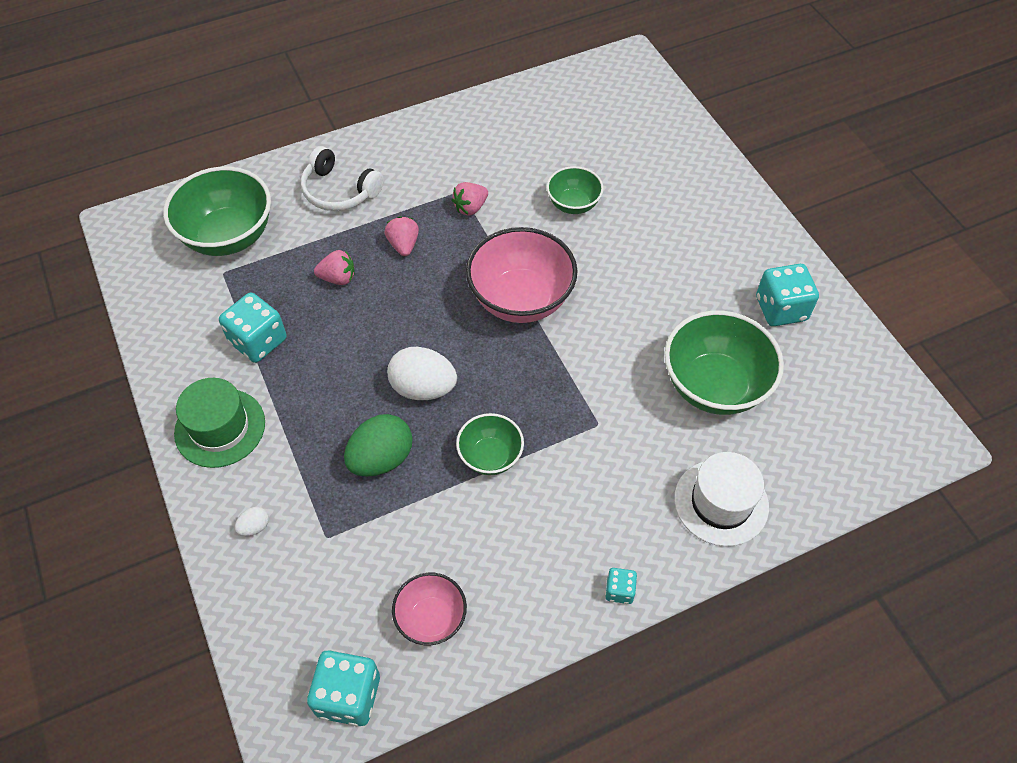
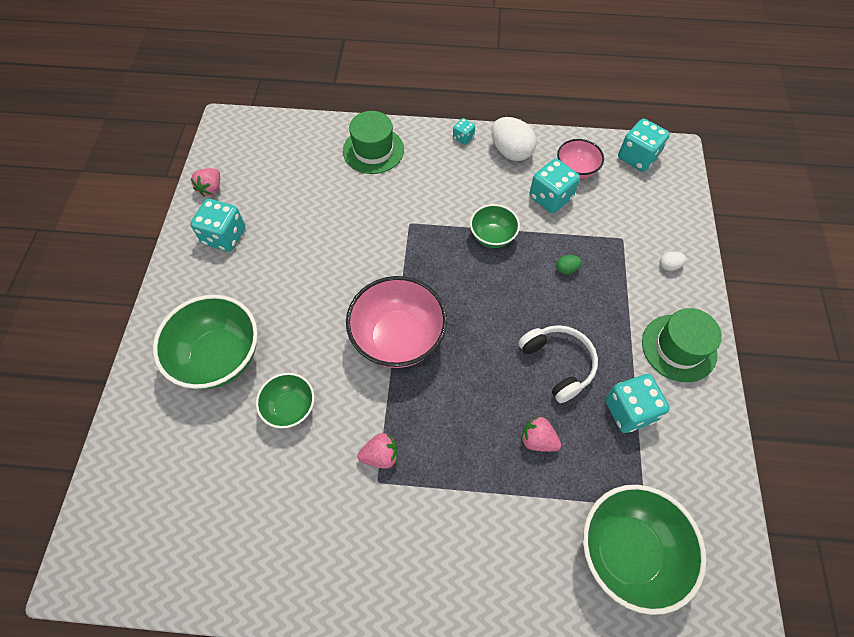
camera: 150 degrees left, 5 degrees up
(339, 191) = (494, 552): white headphones -> white headphones (558, 364)
(381, 459) = (566, 269): green egg -> green egg, size x0.46
(403, 245) = (463, 445): pink strawberry -> pink strawberry (211, 189)
(423, 388) = (513, 304): white egg -> white egg (511, 152)
(446, 552) = (550, 197): none -> turquoise dice
(714, 386) = (317, 210): green bowl -> green bowl (220, 357)
(721, 502) = (373, 150): white hat -> green hat

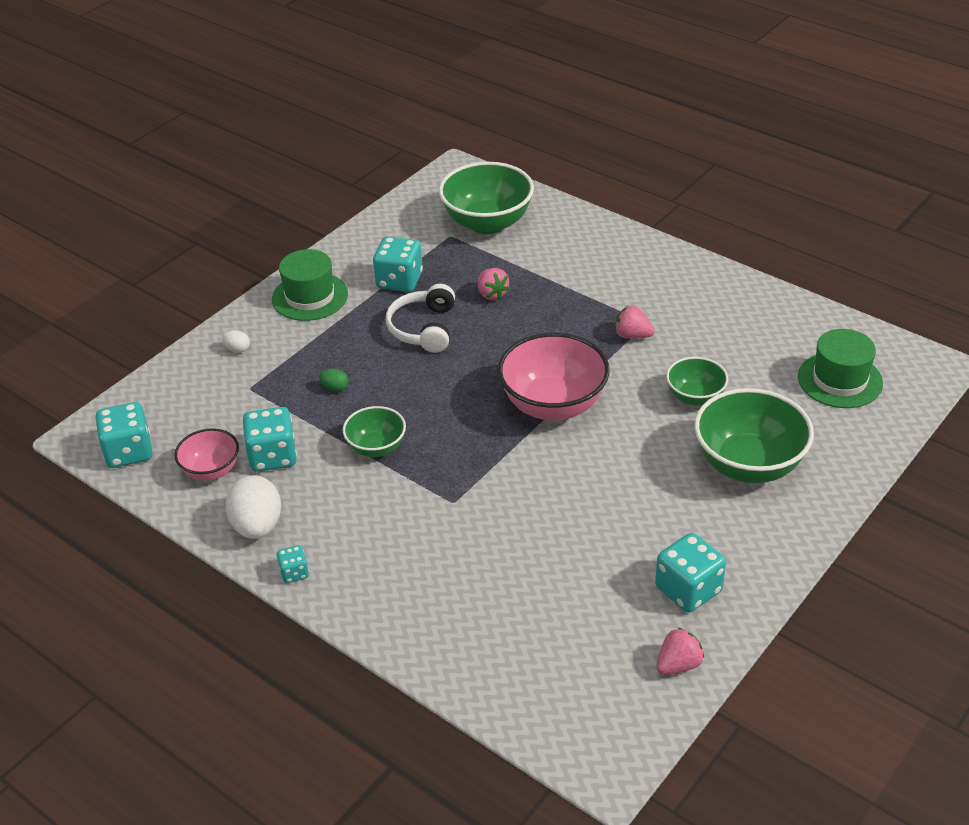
camera: 145 degrees left, 20 degrees down
(373, 150) = (423, 613): green hat -> green hat (840, 380)

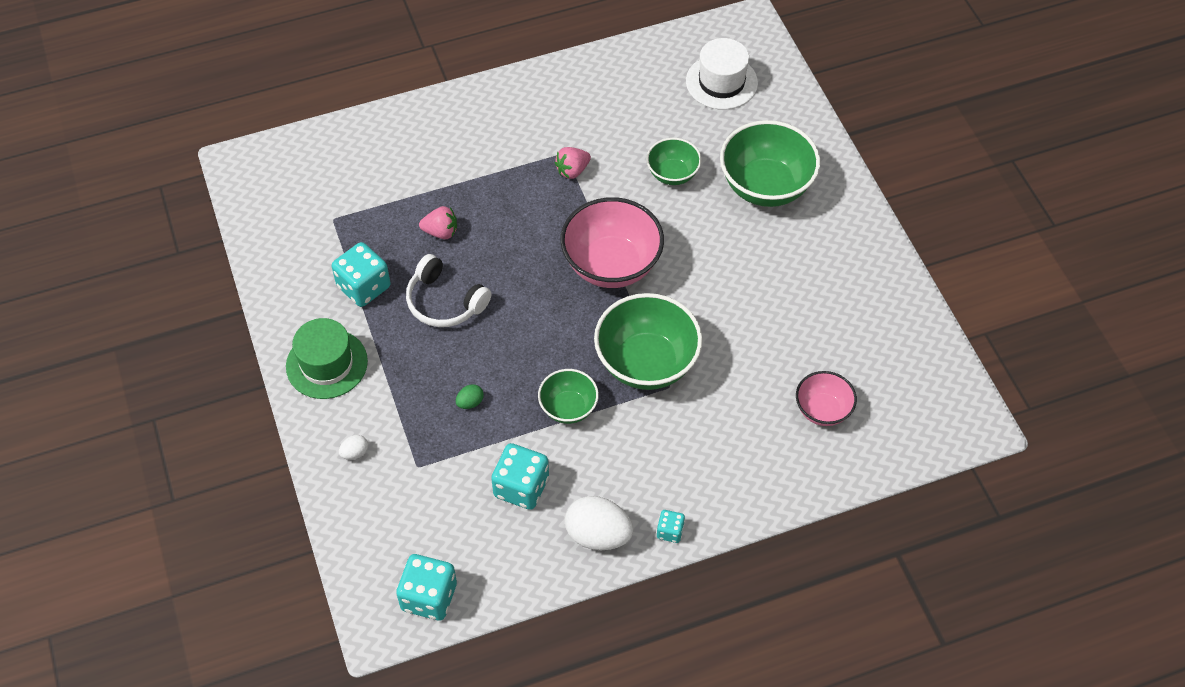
camera: 60 degrees left, 15 degrees up
(211, 470) = (504, 541): pink bowl -> pink bowl (822, 410)
(487, 223) = (339, 183): green bowl -> green bowl (646, 363)
(678, 665) = (918, 336): pink strawberry -> none
(688, 589) = (857, 292): turquoise dice -> none
(840, 380) = (721, 82): green hat -> white hat

